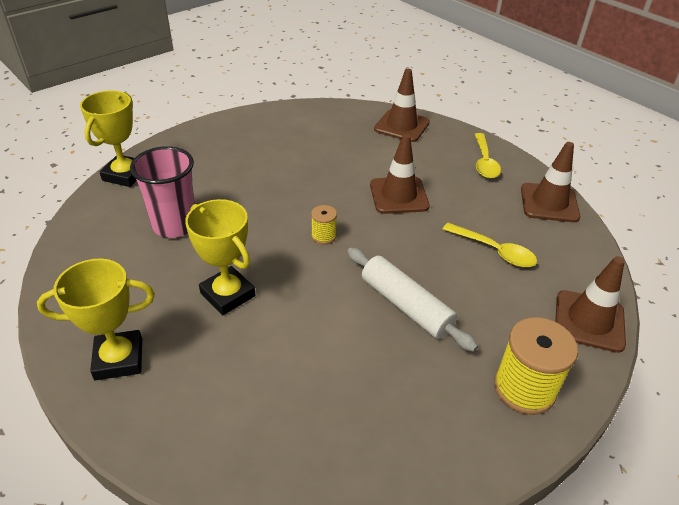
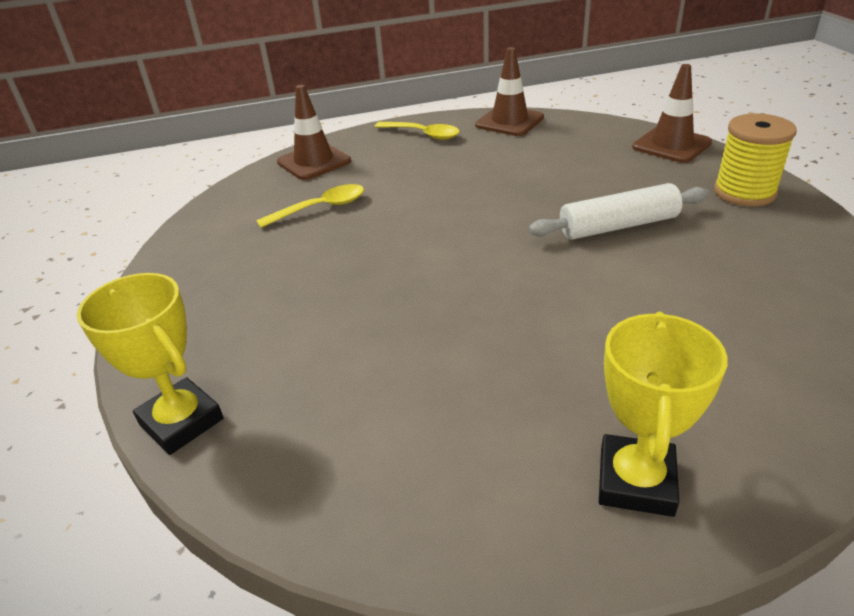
camera: 60 degrees left, 5 degrees down
(175, 225) = (365, 379): pink cup -> none
(228, 294) = (544, 349): yellow trophy -> none
(323, 236) = (476, 253): yellow spool -> none
(399, 195) = (439, 191): brown traffic cone -> none
(494, 251) = (561, 162): yellow spoon -> yellow spoon (320, 208)

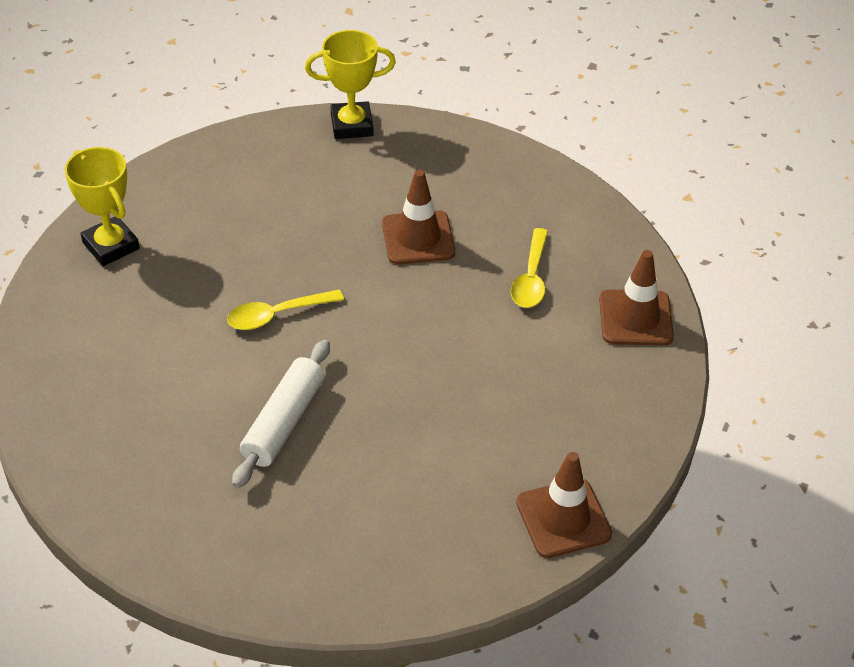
camera: 125 degrees right, 10 degrees up
(423, 134) = (612, 428): yellow spoon -> yellow spoon (277, 315)
(671, 145) = (350, 593): brown traffic cone -> brown traffic cone (418, 238)
(744, 192) = (218, 548): yellow spool -> none

